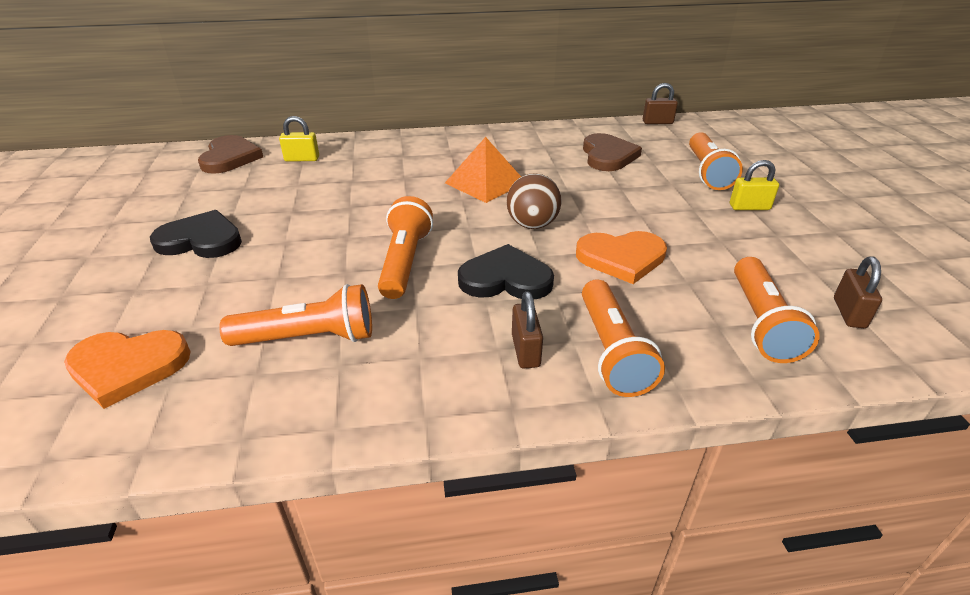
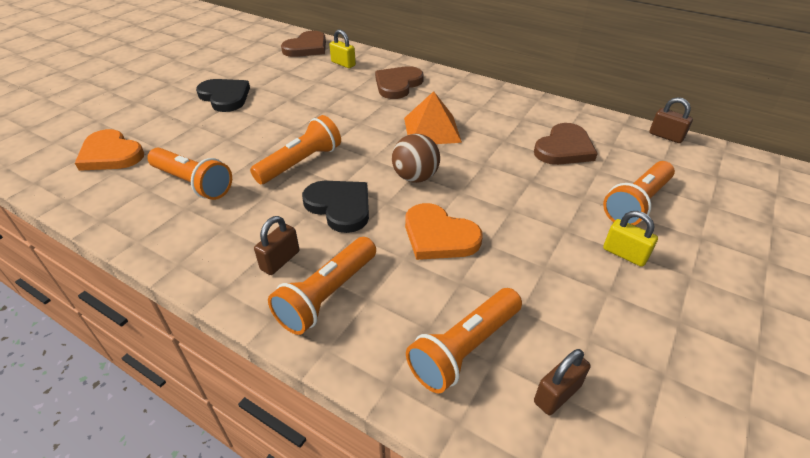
camera: 40 degrees right, 5 degrees up
(392, 158) = (397, 84): none -> brown heart

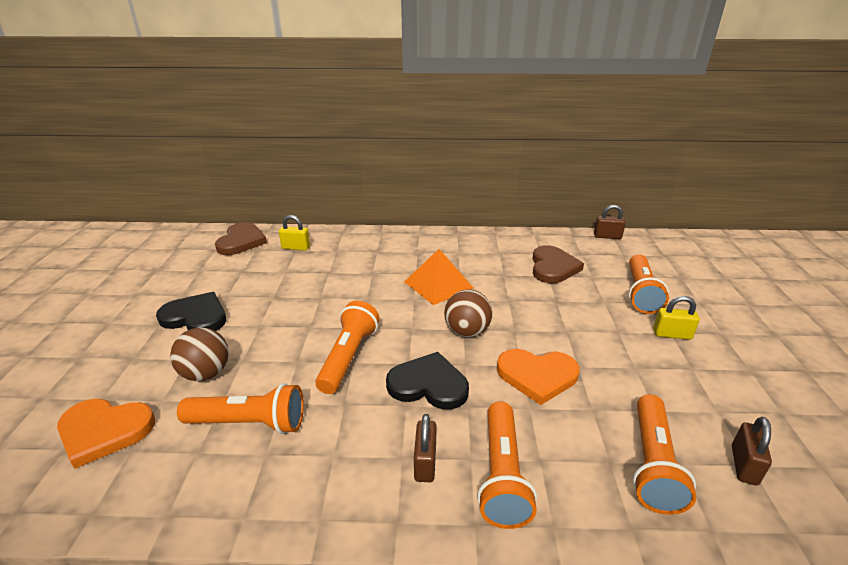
camera: 30 degrees left, 10 degrees down
(197, 139) = (206, 373): none -> brown ball
(397, 84) = (368, 253): brown heart -> none

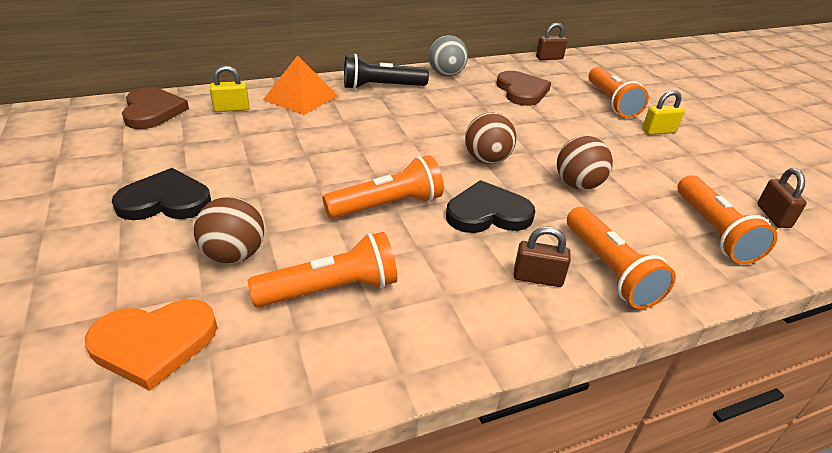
camera: 25 degrees left, 5 degrees up
(348, 357) = (387, 205): orange flashlight -> orange flashlight turned 75 degrees clockwise
(425, 462) = (537, 278): brown padlock -> brown padlock turned 60 degrees counterclockwise
(426, 245) = (382, 87): none -> black flashlight
(438, 284) = (425, 122): orange pyramid -> orange pyramid (300, 97)
(492, 240) = (446, 74): none -> grey ball
(537, 376) = (578, 185): orange heart -> brown ball

